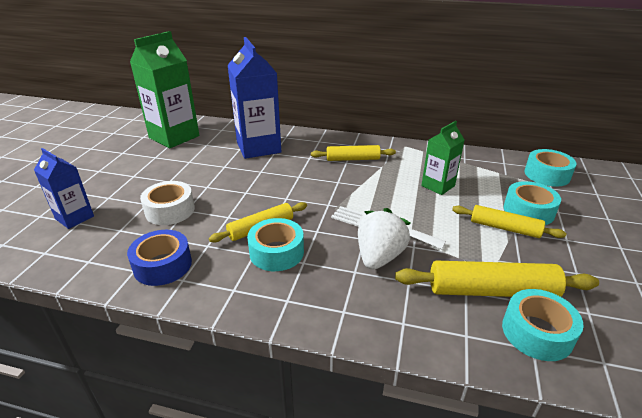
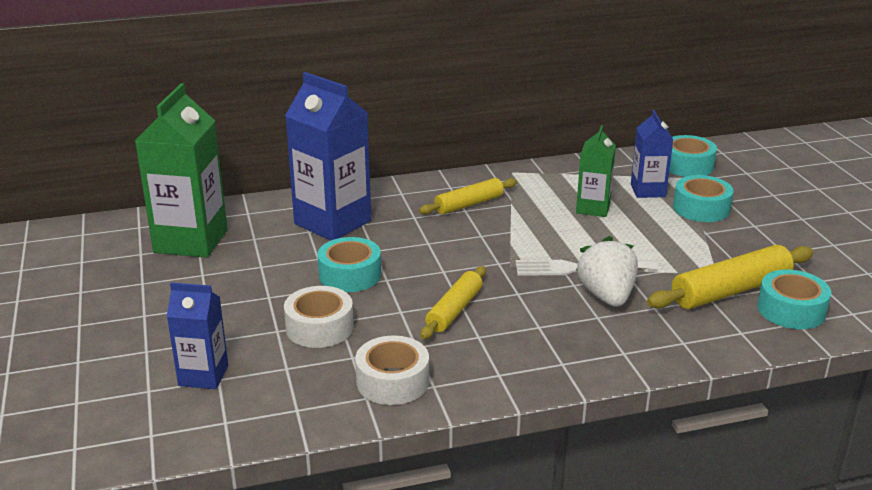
camera: 30 degrees left, 5 degrees down
(162, 265) = (392, 381): blue tape -> white tape
(276, 252) = (500, 327): turquoise tape -> turquoise tape (350, 275)
(495, 185) = (648, 190): none -> blue carton
(504, 228) = (694, 232): yellow rolling pin -> none

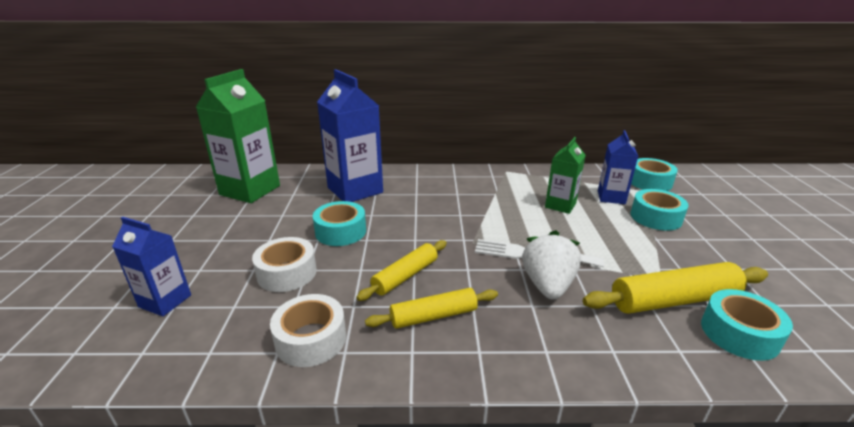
camera: 15 degrees right, 0 degrees up
(469, 204) = (462, 190): yellow rolling pin -> yellow rolling pin (433, 316)

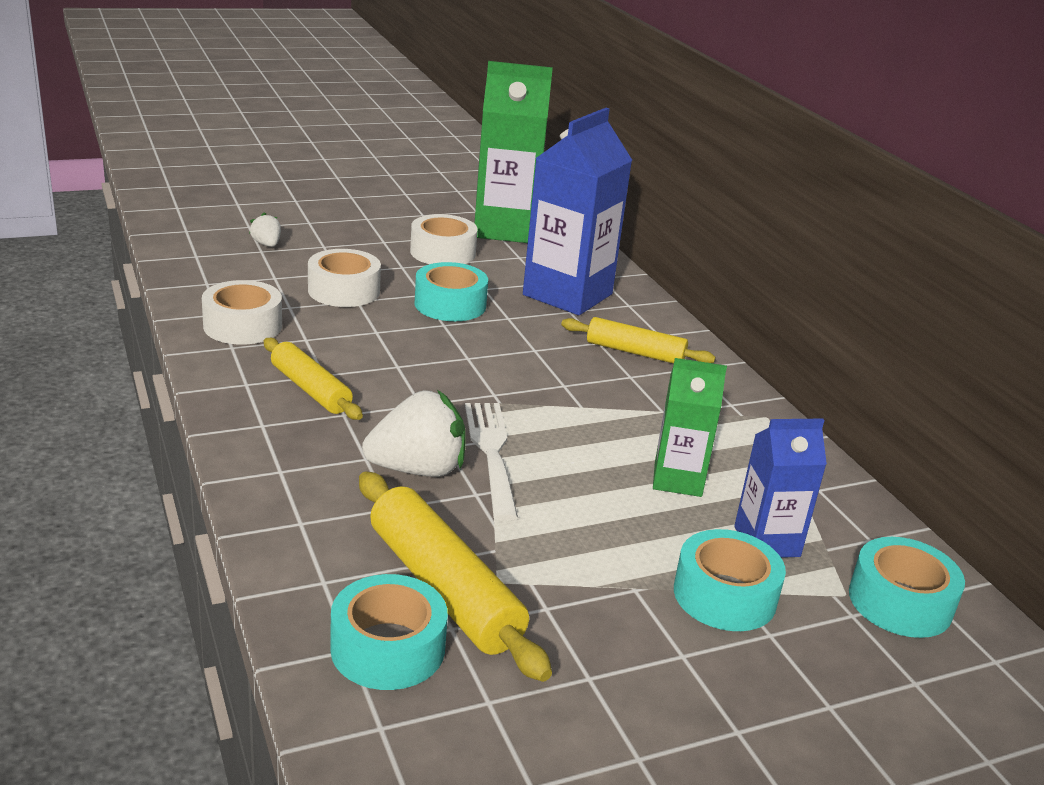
camera: 65 degrees right, 0 degrees up
(165, 301) = (267, 244): blue carton -> white strawberry
(262, 219) = (443, 252): none -> white tape
(405, 276) = (379, 361): yellow rolling pin -> yellow rolling pin (635, 352)

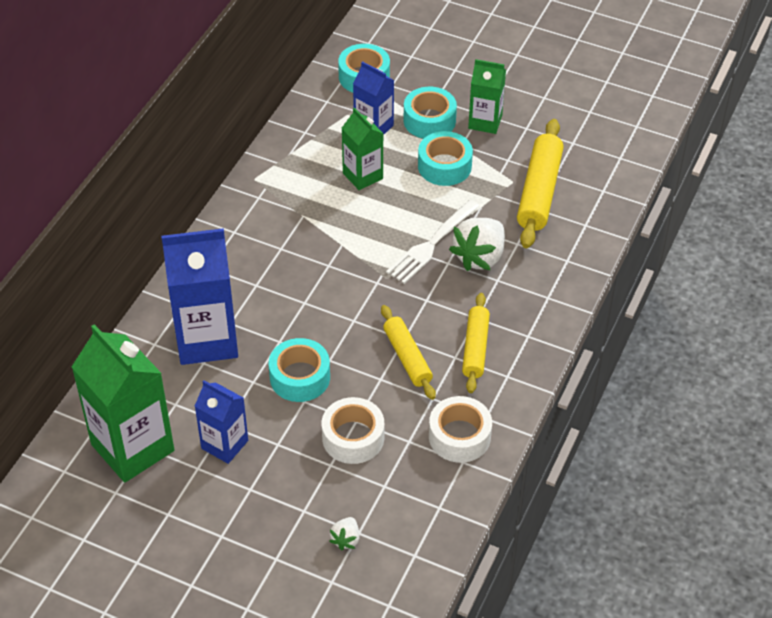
camera: 130 degrees left, 20 degrees up
(388, 648) = (588, 182): turquoise tape -> turquoise tape (444, 166)
(418, 469) = (480, 257): white strawberry -> white strawberry turned 90 degrees counterclockwise
(443, 252) = (224, 444): white tape -> blue carton
(635, 352) = (248, 263): yellow rolling pin -> yellow rolling pin (407, 357)
(657, 645) = (485, 122): none -> green carton

